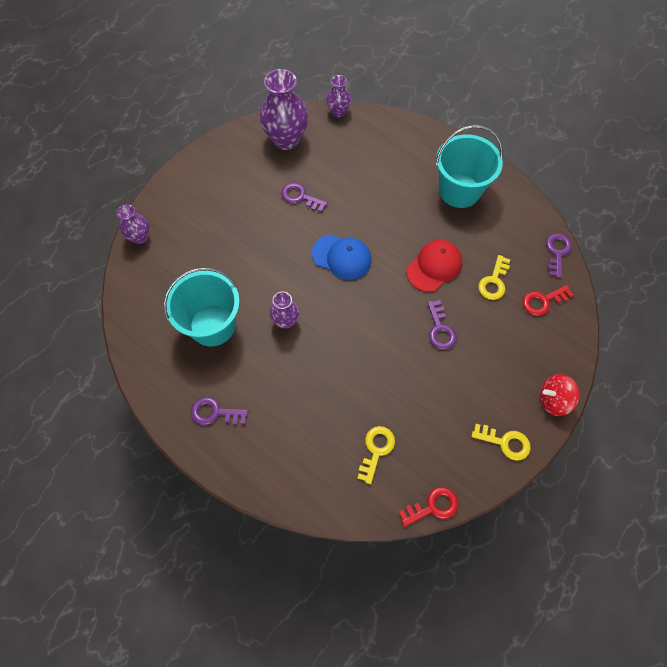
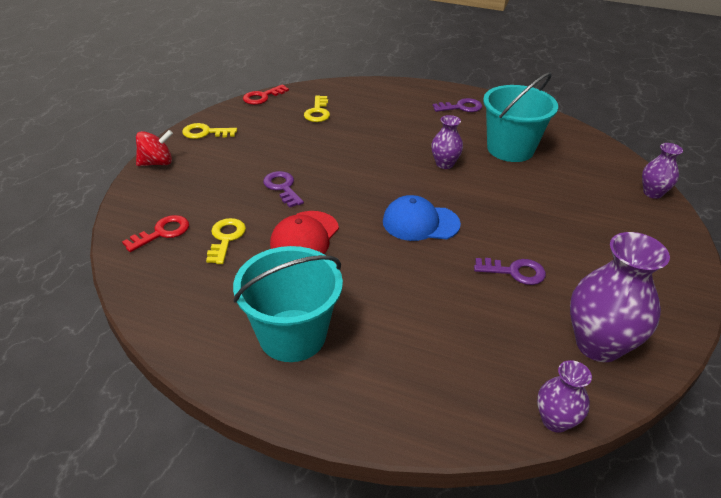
camera: 160 degrees right, 25 degrees down
(557, 252) = (137, 287): purple key -> none

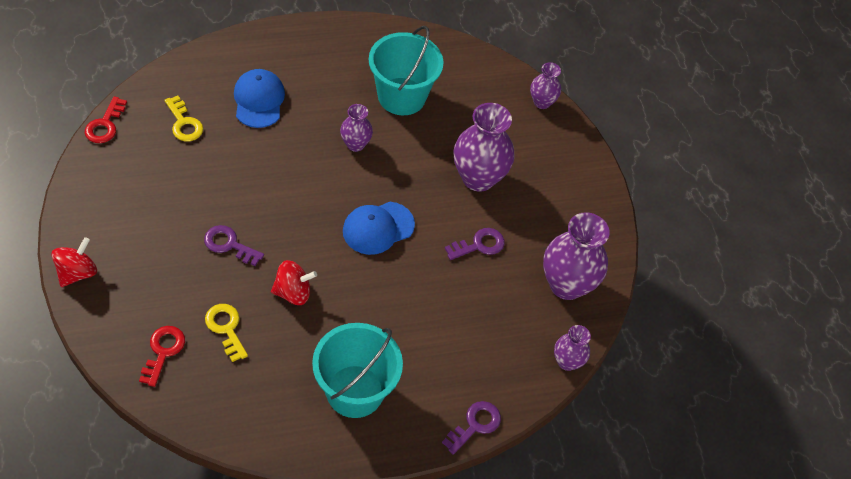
camera: 40 degrees left, 15 degrees up
(205, 133) = (89, 207): yellow key -> none
(304, 237) = (293, 292): red cap -> red spinning top
(386, 117) = (259, 100): none -> blue cap
(461, 107) = (323, 53): purple key -> purple key (475, 425)
(548, 223) = (478, 178): none -> purple vase

